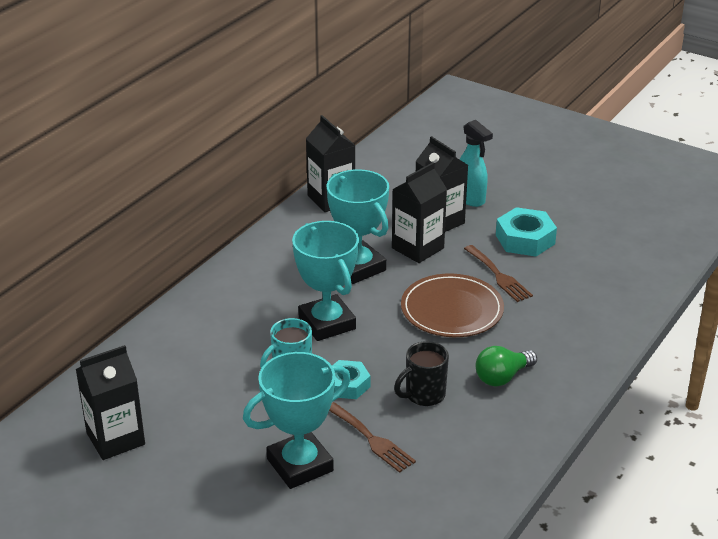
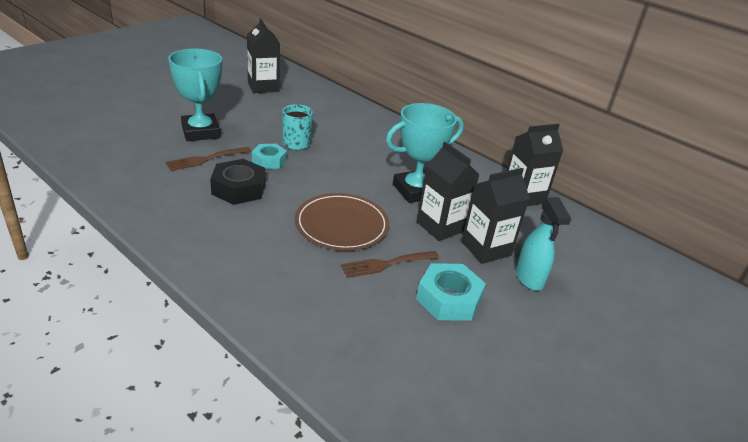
camera: 95 degrees right, 0 degrees up
(327, 323) = (345, 165): turquoise trophy -> none
(424, 395) = (238, 188): black mug -> black nut
(470, 199) = (529, 279): turquoise spray bottle -> turquoise spray bottle turned 75 degrees counterclockwise
(502, 377) = (237, 230): green light bulb -> none

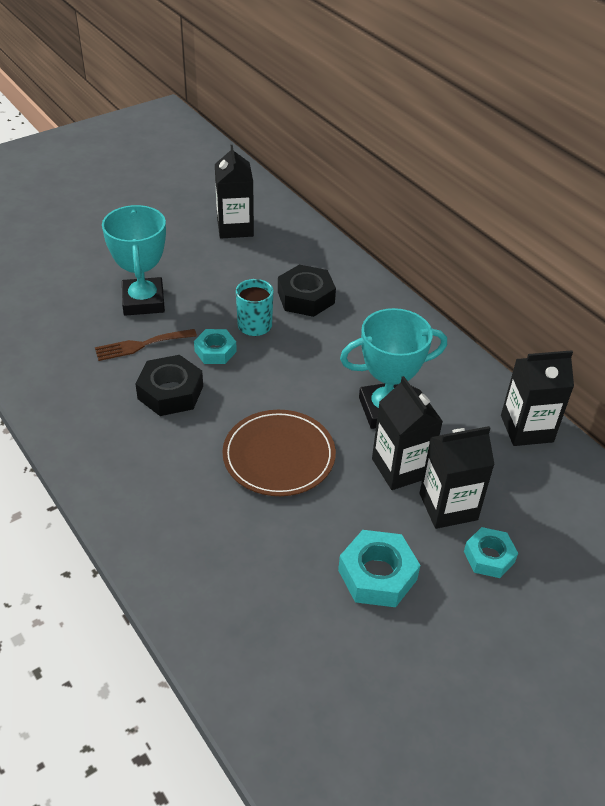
camera: 15 degrees right, 10 degrees up
(331, 126) = (306, 297): none -> black nut
(386, 264) = (316, 518): brown fork -> none
(529, 279) = (489, 557): turquoise spray bottle -> turquoise nut

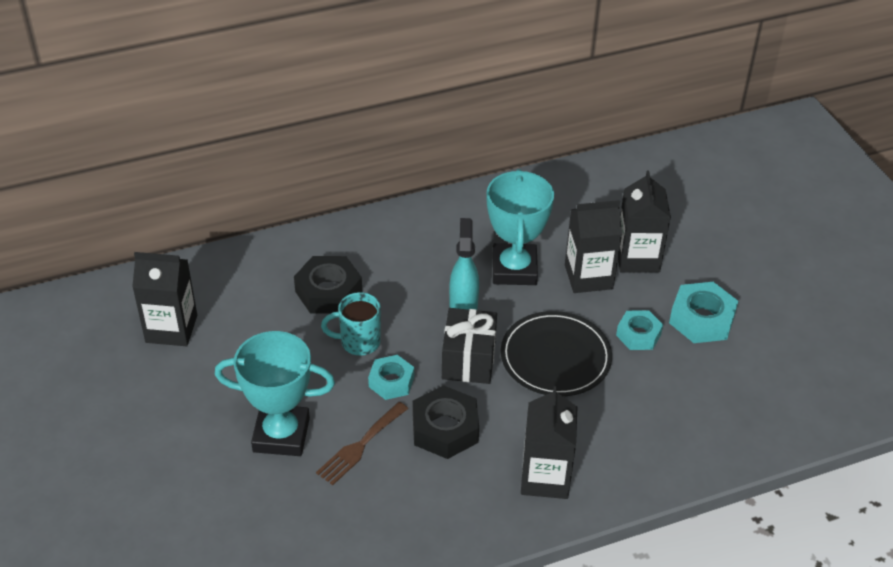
camera: 75 degrees left, 0 degrees up
(141, 345) = (360, 446): brown fork -> brown fork turned 45 degrees clockwise
(255, 395) = (468, 360): none -> black gift
(279, 456) = (555, 357): brown plate -> black plate
(321, 381) = (463, 306): none -> turquoise spray bottle
(489, 557) = (693, 248): turquoise nut -> turquoise nut (638, 335)
(526, 428) = (560, 186): black carton -> black carton (545, 477)

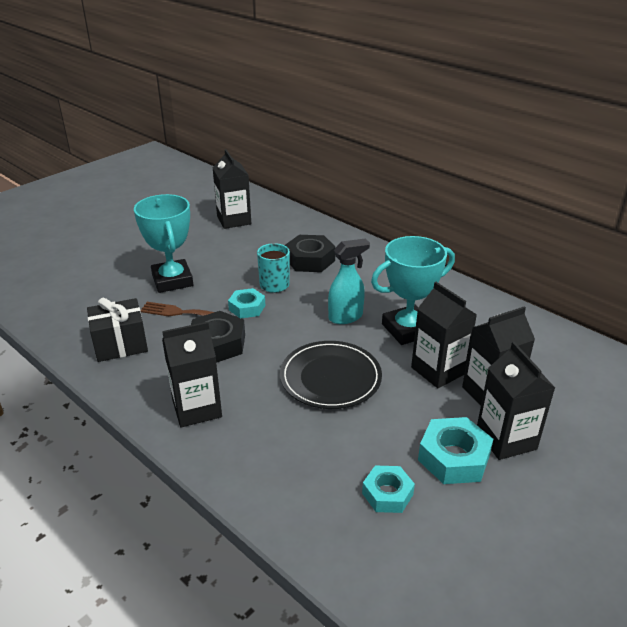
camera: 65 degrees right, 10 degrees down
(468, 360) = (293, 335): black gift -> black gift (120, 344)
(638, 335) = (396, 419): turquoise nut -> turquoise nut (387, 494)
(696, 277) = (506, 439): none -> black carton

